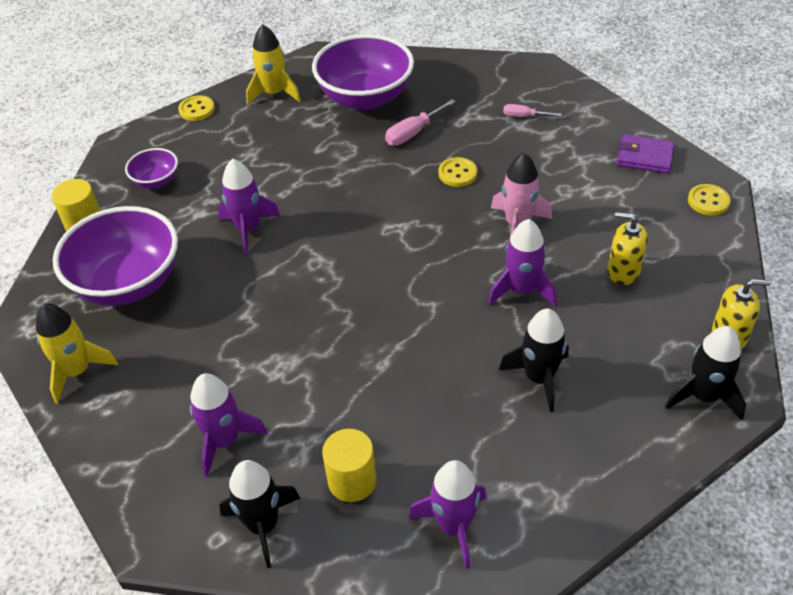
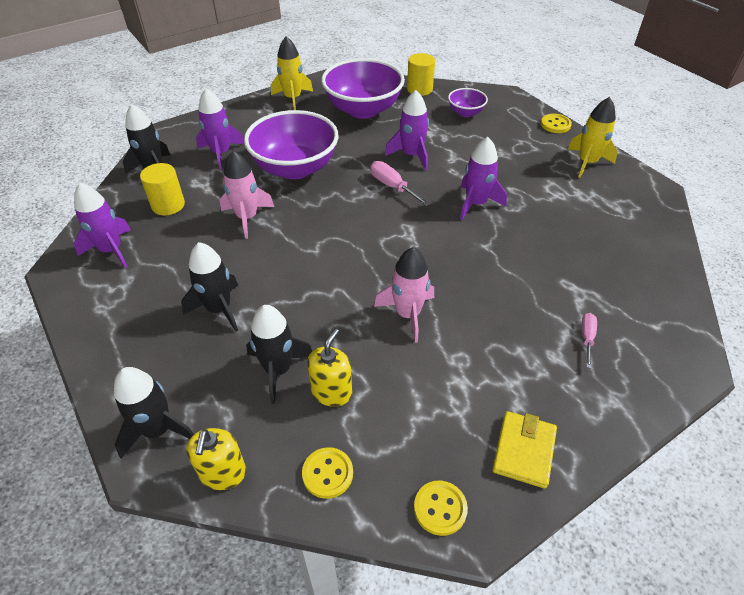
camera: 90 degrees right, 0 degrees up
(365, 98) = (593, 217): purple bowl -> purple bowl (295, 168)
(377, 380) = (247, 218): none -> pink rocket
(413, 133) = (542, 248): pink screwdriver -> pink screwdriver (392, 186)
(457, 173) = (483, 276): yellow button -> yellow button (327, 473)
(522, 290) = (320, 308): purple rocket -> purple rocket (476, 204)
(608, 313) = (278, 370): none -> black rocket
(644, 157) = (524, 451): purple wallet -> yellow wallet

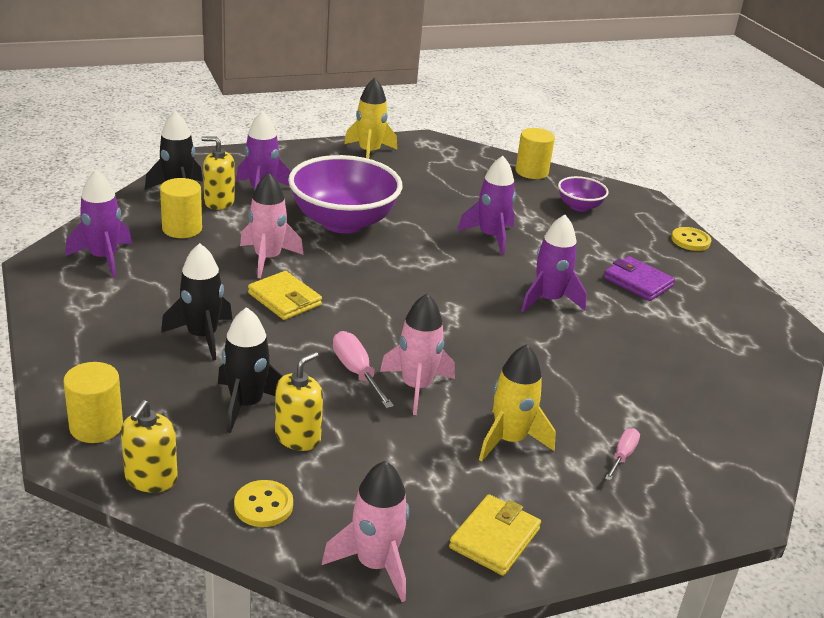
camera: 10 degrees right, 15 degrees down
(158, 430) = (96, 426): black rocket -> yellow cylinder
(190, 172) = (219, 202): none -> yellow soap dispenser
(274, 254) = (284, 299): none -> yellow wallet
(363, 109) = (451, 179): purple bowl -> none
(392, 186) = (453, 263): pink screwdriver -> pink screwdriver (356, 372)
(440, 508) = (375, 564): yellow button -> pink rocket
(533, 171) = (638, 282): none -> purple wallet
(587, 163) = (712, 287): yellow rocket -> yellow rocket (509, 440)

